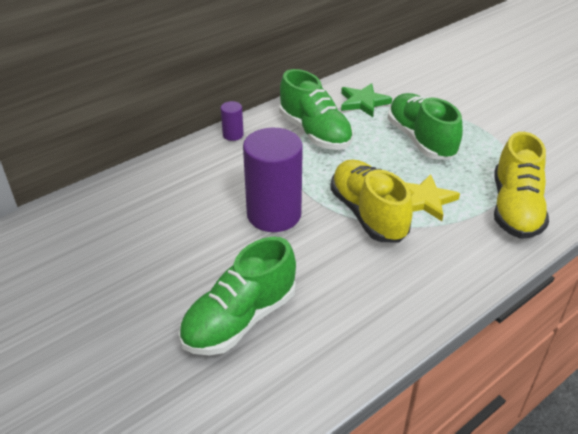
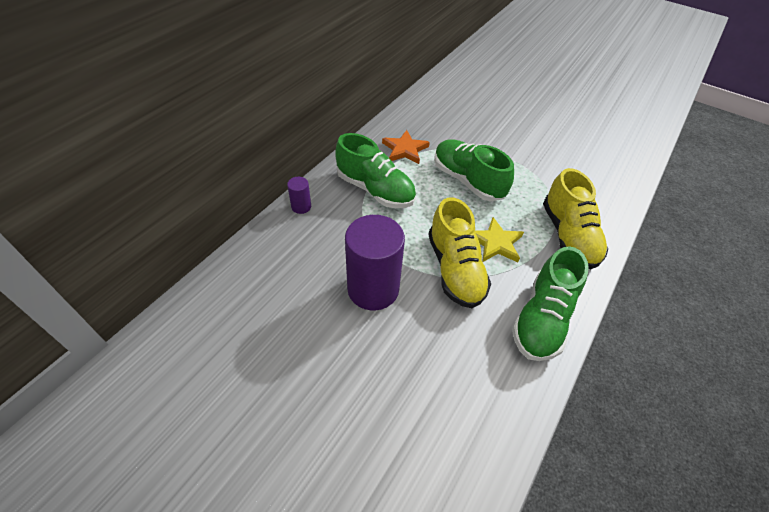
camera: 20 degrees left, 10 degrees up
(240, 319) = (387, 419): green shoe -> green shoe (542, 319)
(363, 102) = (405, 149): green star -> orange star
(368, 214) = (455, 269): yellow shoe -> yellow shoe turned 150 degrees counterclockwise

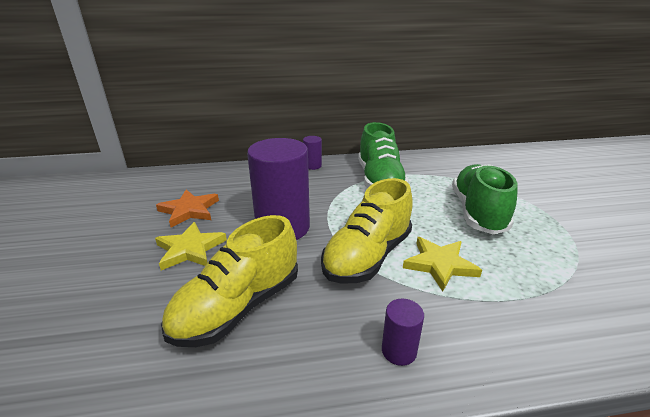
camera: 50 degrees right, 20 degrees down
(339, 365) = (190, 249): none -> yellow star
(405, 149) = (444, 171): orange star -> orange star (189, 210)
(542, 319) = (399, 351): green shoe -> purple cylinder
(568, 236) = (549, 312): yellow shoe -> yellow shoe (238, 307)

